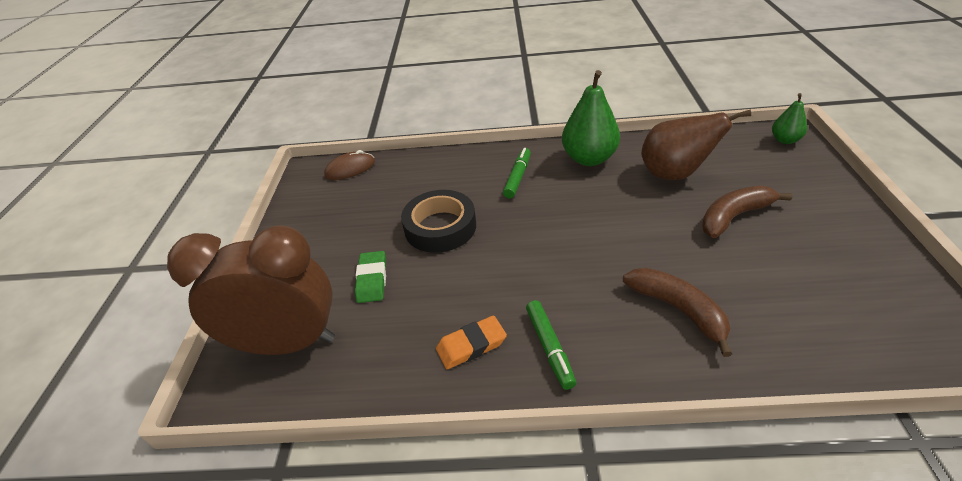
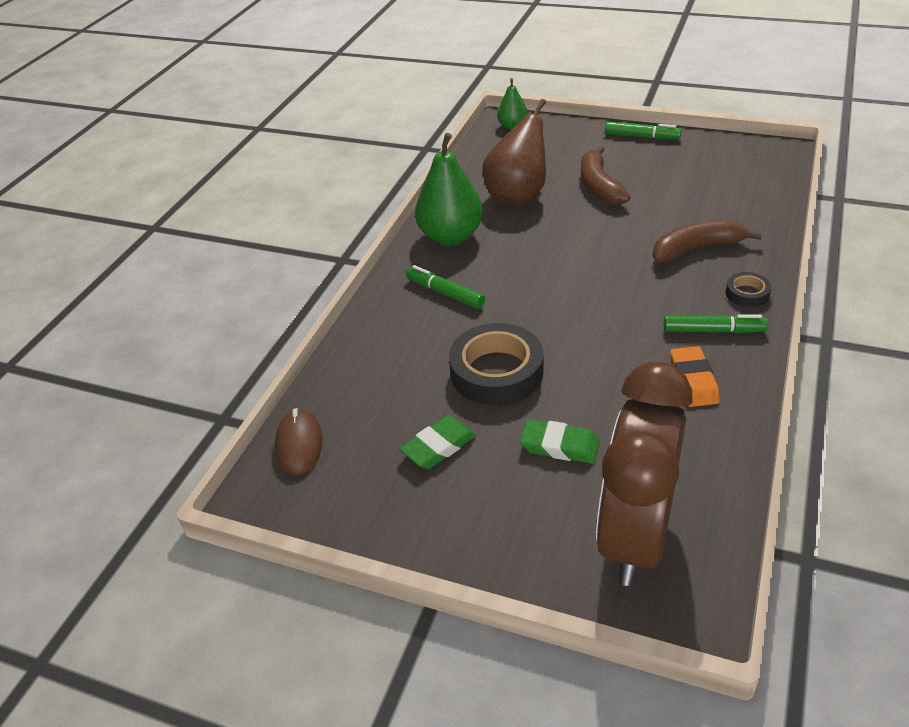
camera: 70 degrees left, 0 degrees up
(359, 222) = (439, 446): none -> green eraser
(625, 365) = (747, 293): none -> black tape
(862, 223) = (642, 137): none -> green marker

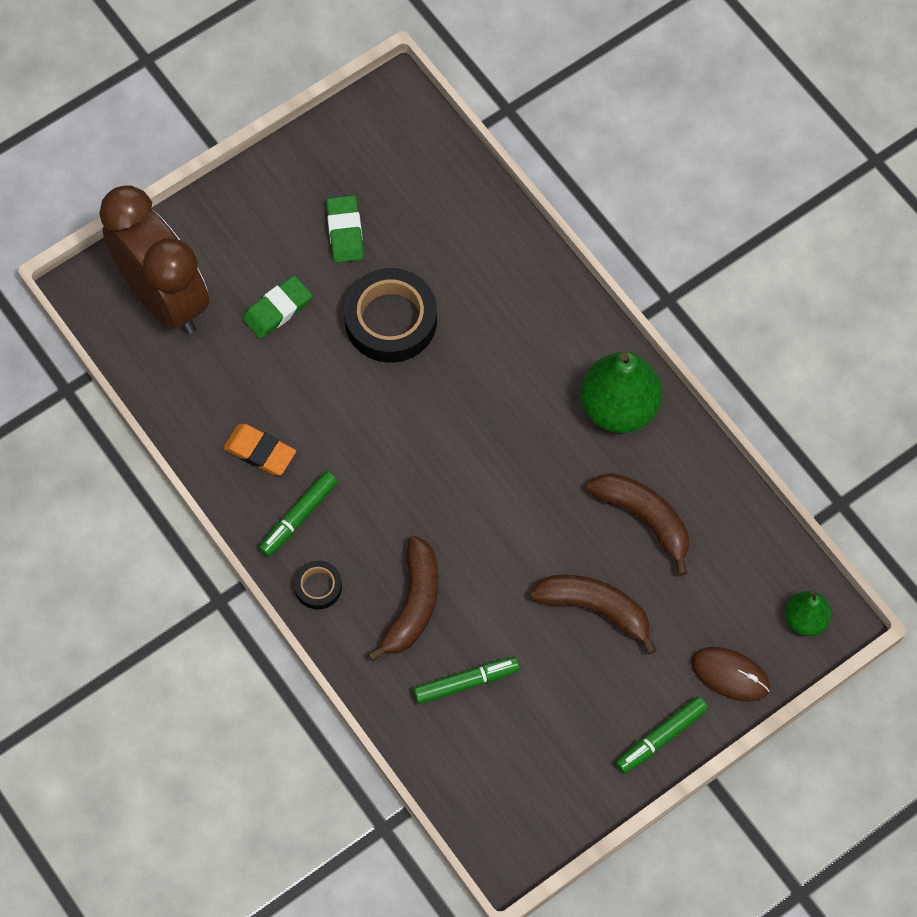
camera: 120 degrees right, 25 degrees up
(299, 444) = (426, 143): brown mouse -> brown mouse (730, 675)
(445, 293) = (529, 346): green marker -> green marker (466, 682)
(518, 195) = (644, 518): brown pear -> brown banana

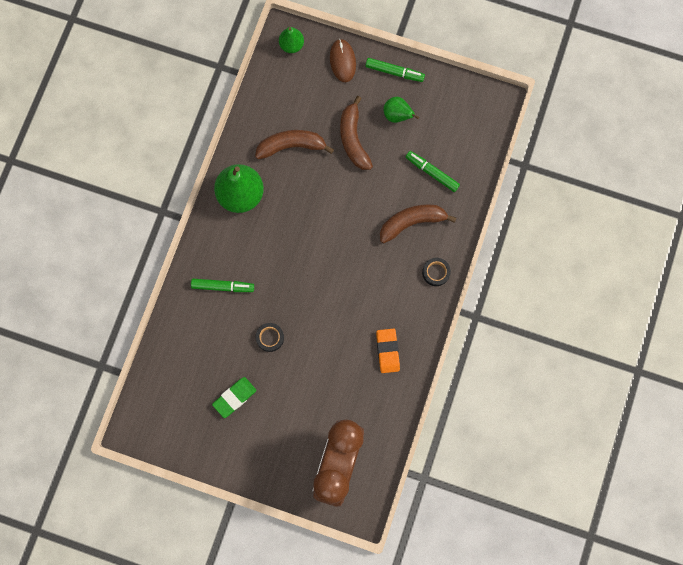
camera: 125 degrees left, 10 degrees up
(277, 310) = (304, 400): green eraser -> none
(299, 517) = (408, 307): green marker -> green marker (223, 286)
(390, 320) = (270, 338): black tape -> black tape, size x0.49
(588, 694) = (397, 115): none -> green pear
(644, 518) = (291, 146): brown banana -> brown banana turned 75 degrees clockwise

